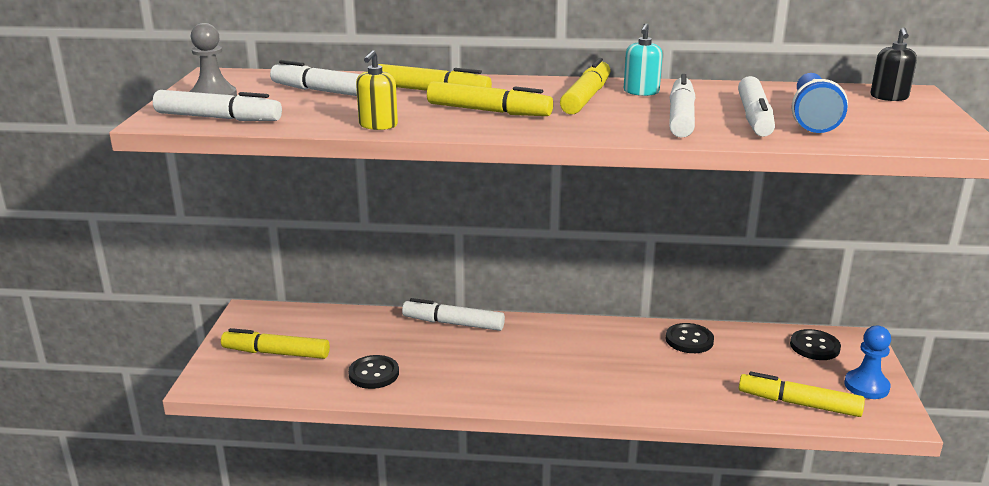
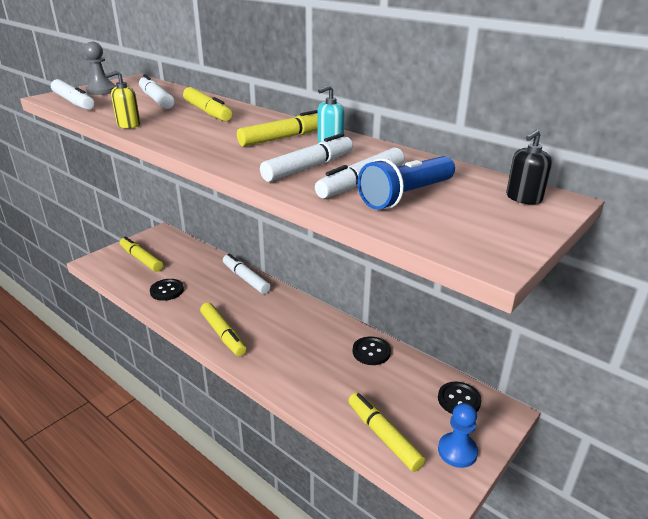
camera: 35 degrees right, 5 degrees up
(489, 111) = (204, 132): yellow marker -> yellow marker (223, 334)

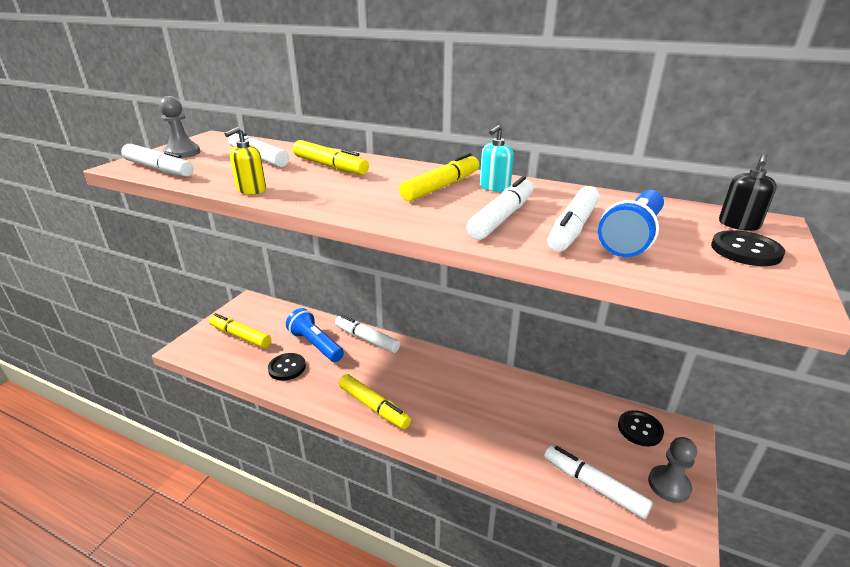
camera: 15 degrees left, 0 degrees up
(199, 276) = (315, 345): none -> blue flashlight
(371, 352) = (533, 395): black button -> black button (745, 250)
(383, 436) = (593, 486): yellow marker -> white marker
(457, 451) = (669, 485): blue pawn -> grey pawn

